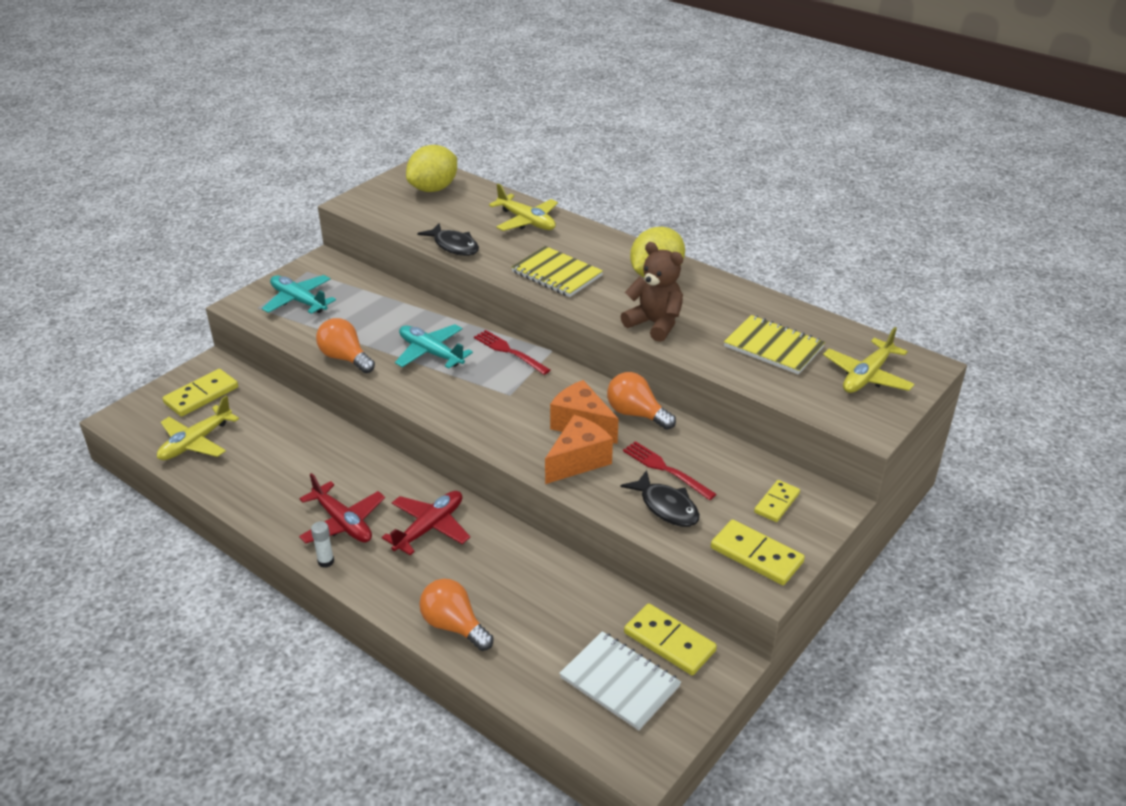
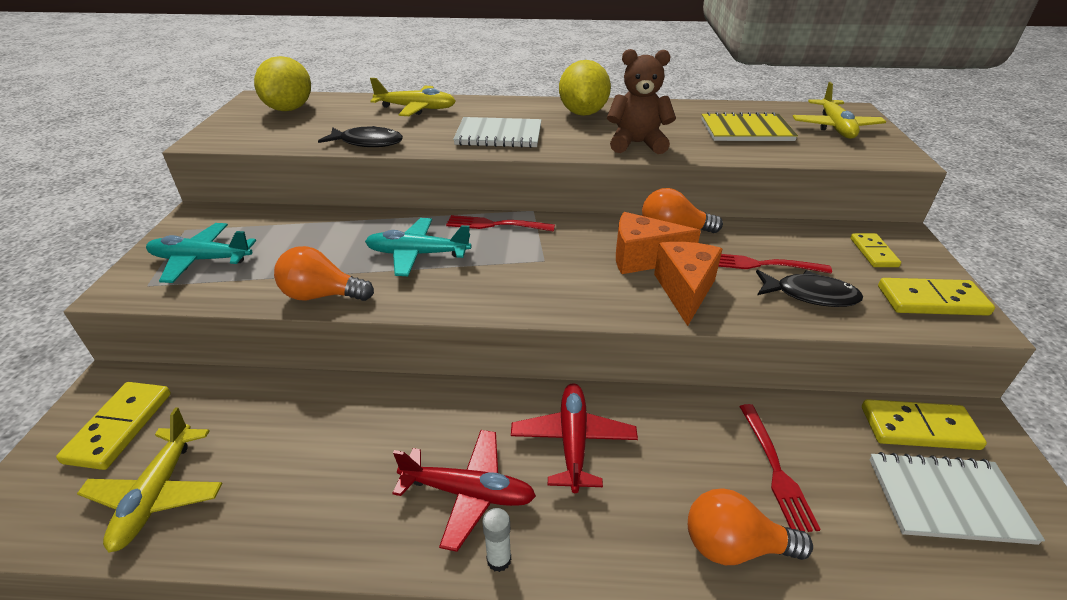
camera: 35 degrees left, 0 degrees up
(533, 608) = (776, 470): none -> red fork
(557, 274) = (499, 135): yellow notebook -> white notebook

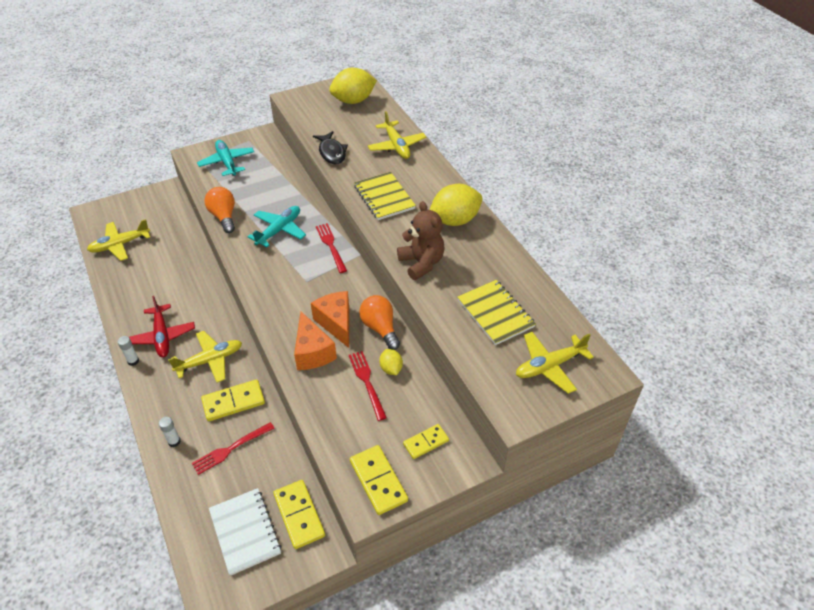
camera: 60 degrees right, 10 degrees up
(120, 427) = (145, 211): yellow domino -> yellow domino (233, 402)
(417, 254) = (279, 230): turquoise plane -> turquoise plane turned 60 degrees clockwise
(499, 135) = (384, 197): white notebook -> yellow notebook
(573, 441) = (210, 360): red plane -> yellow plane
(685, 291) = (312, 352): orange cheese -> orange cheese turned 90 degrees clockwise
(734, 546) = (174, 441): orange light bulb -> white glue stick
(746, 242) = (391, 368): none -> yellow lemon
(810, 295) = (345, 414): black fish -> none

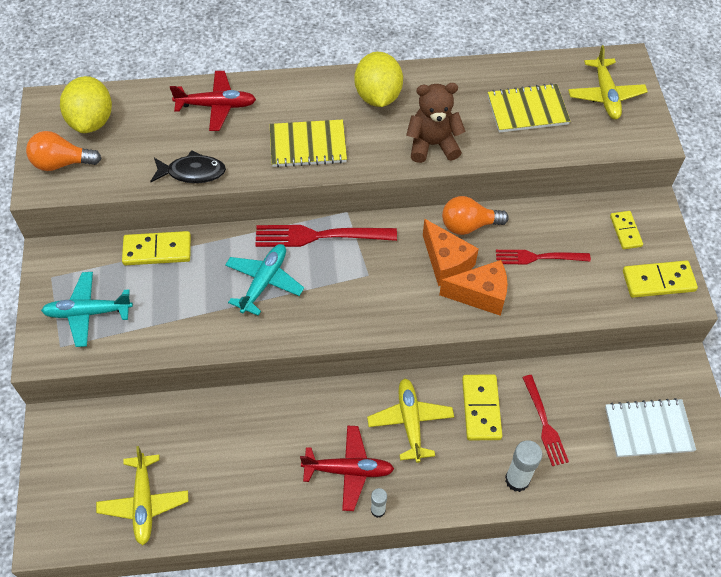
camera: 70 degrees left, 10 degrees up
(174, 441) = (517, 480): white glue stick -> white glue stick, size x1.68
(224, 216) = (205, 338): orange light bulb -> orange light bulb (62, 163)
(279, 230) = (264, 282): turquoise plane -> turquoise plane turned 60 degrees clockwise
(299, 515) = (641, 377): yellow domino -> yellow domino (157, 250)
(331, 246) = (319, 236): red fork -> red fork, size x1.52
(336, 323) = (446, 262): orange cheese -> orange cheese turned 120 degrees counterclockwise
(391, 368) = (527, 232): yellow lemon -> none
(396, 146) = (216, 106): yellow plane -> red plane

